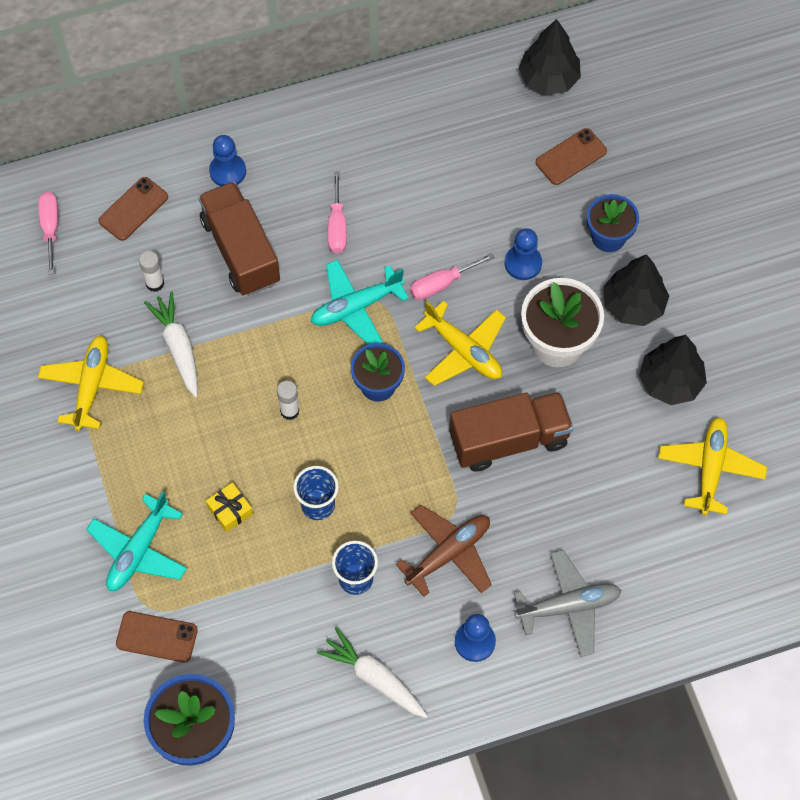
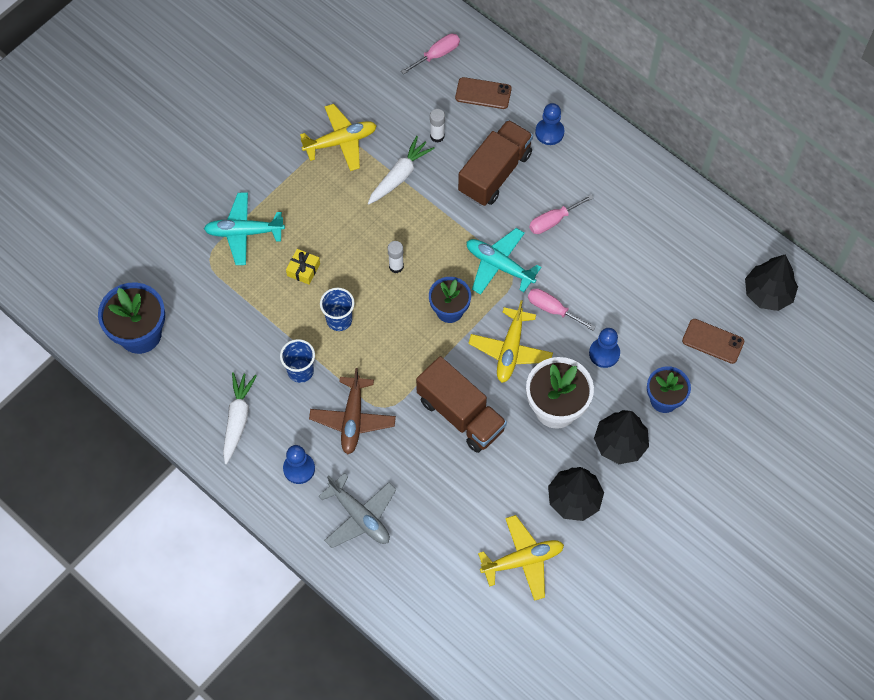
camera: 60 degrees right, 0 degrees up
(157, 637) = (192, 275): brown phone -> none
(448, 553) = (353, 419): brown plane -> brown plane turned 75 degrees clockwise

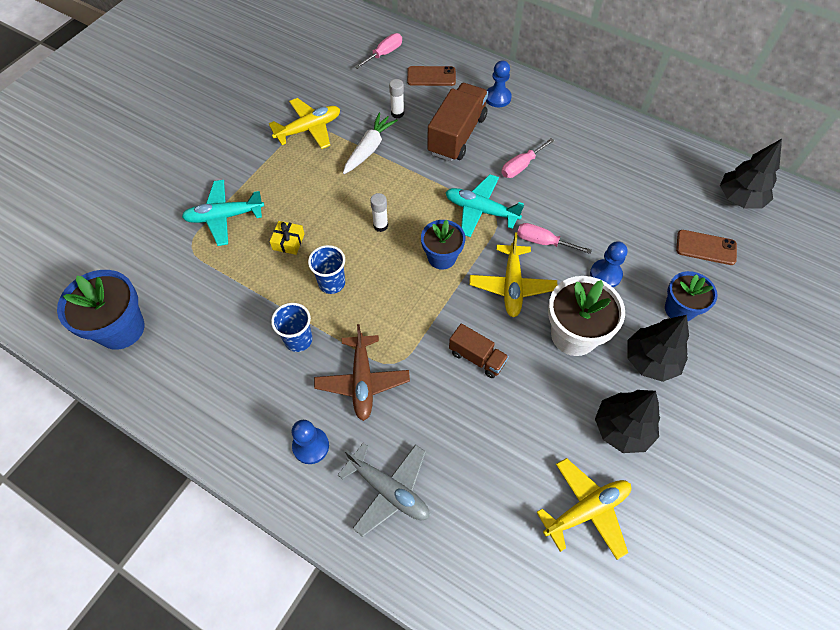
camera: 10 degrees left, 5 degrees down
(238, 419) = (235, 402): white carrot -> none
(461, 414) = (477, 357): brown truck -> brown truck, size x0.56

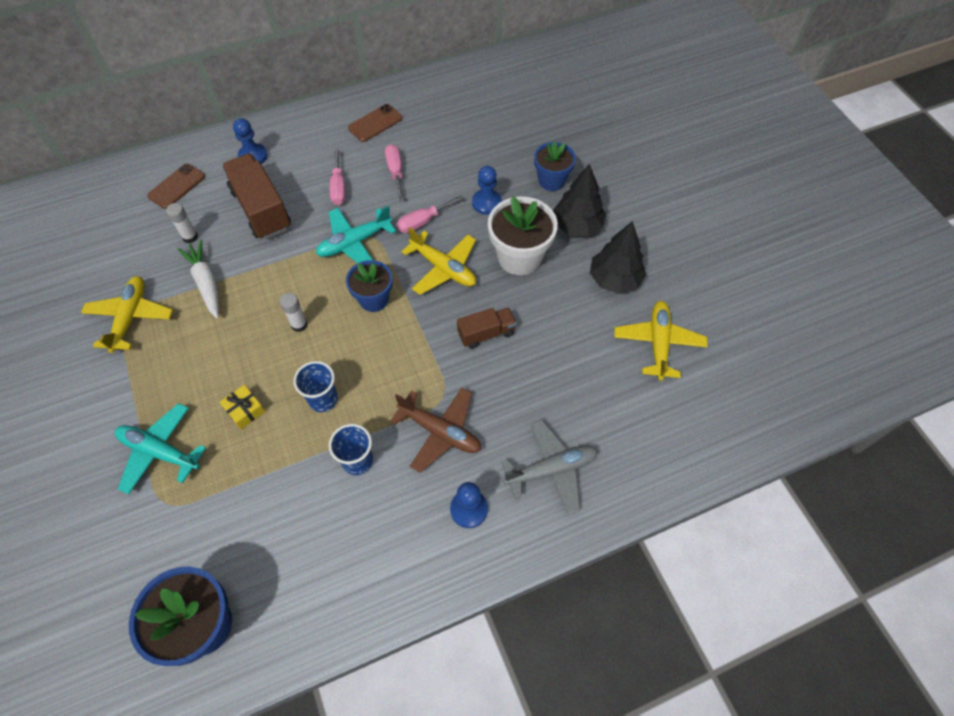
camera: 55 degrees left, 0 degrees up
(224, 217) = (160, 452): turquoise plane -> turquoise plane turned 90 degrees clockwise
(384, 54) = (108, 204): pink screwdriver -> pink screwdriver (395, 171)
(706, 247) = (517, 130): brown phone -> brown phone (375, 123)
(739, 198) = (495, 83): black tree -> none

